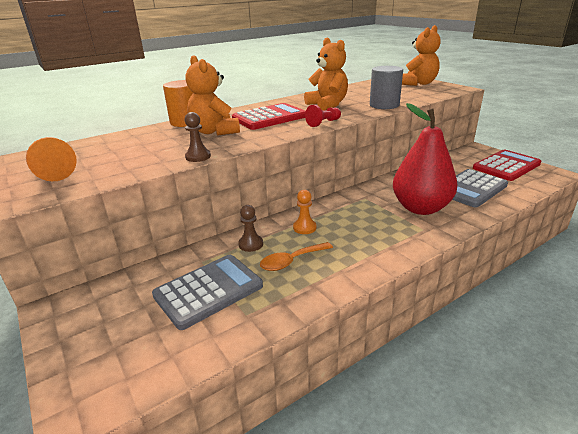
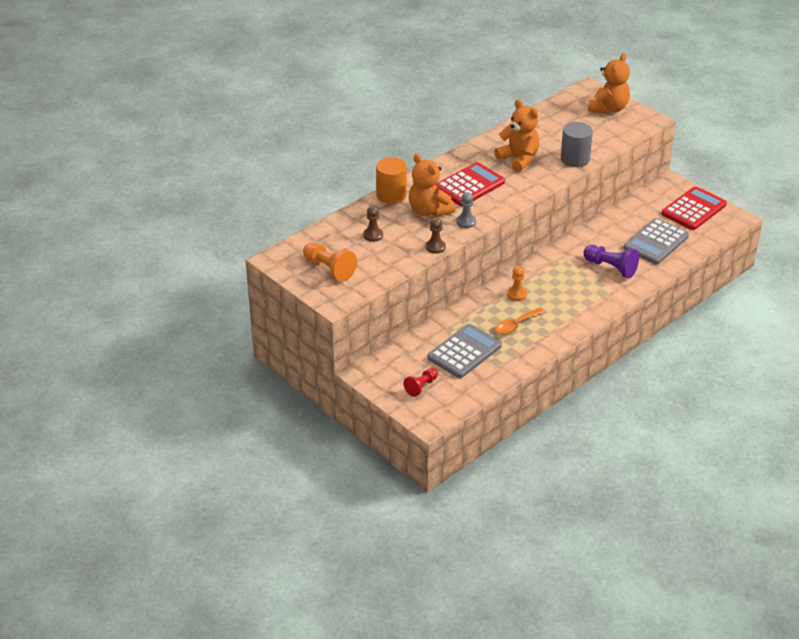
camera: 10 degrees left, 10 degrees up
(249, 139) = (466, 222): none -> grey pawn
(251, 244) = (478, 313): brown pawn -> brown pawn (373, 235)
(323, 123) = (523, 193): red pawn -> red pawn (421, 386)
(420, 208) = (611, 268): red pear -> purple pawn

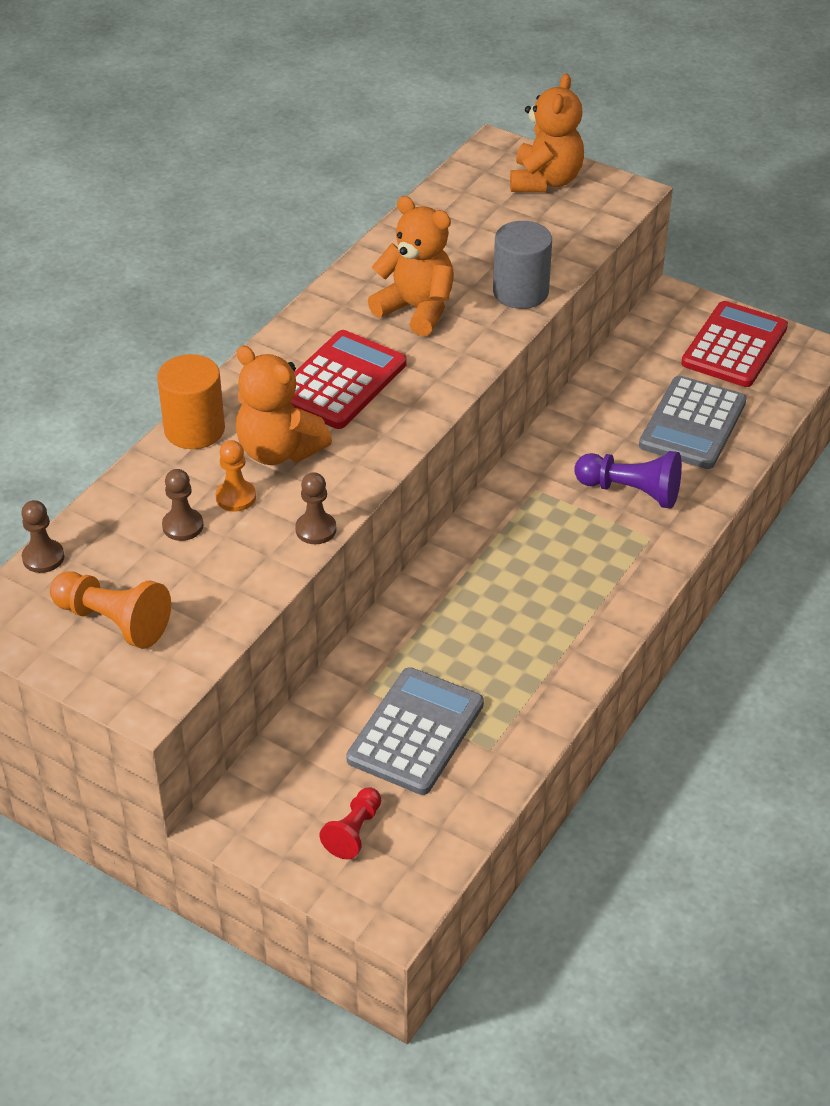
camera: 15 degrees left, 5 degrees up
(304, 238) = (43, 557): none -> brown pawn
(466, 222) = (359, 462): grey pawn -> none
(515, 325) = (495, 651): orange spoon -> none
(517, 294) = (476, 582): orange pawn -> orange pawn (236, 497)

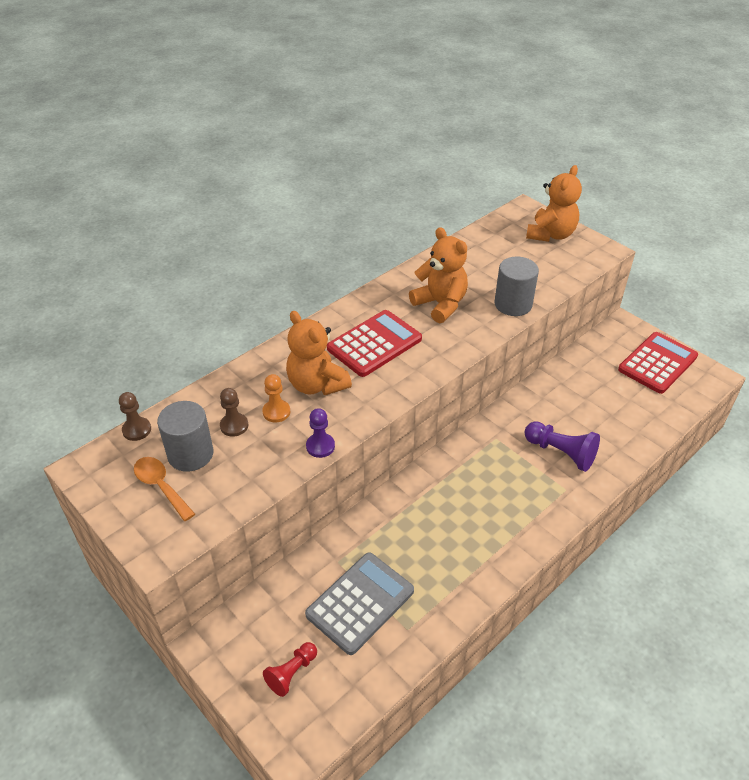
camera: 15 degrees right, 0 degrees up
(113, 621) = (161, 486): orange pawn -> orange spoon
(137, 574) = (190, 454): none -> grey cylinder
(194, 429) = (268, 359): orange cylinder -> none
(316, 529) = (320, 446): brown pawn -> purple pawn
(692, 424) = (615, 412): grey calculator -> none

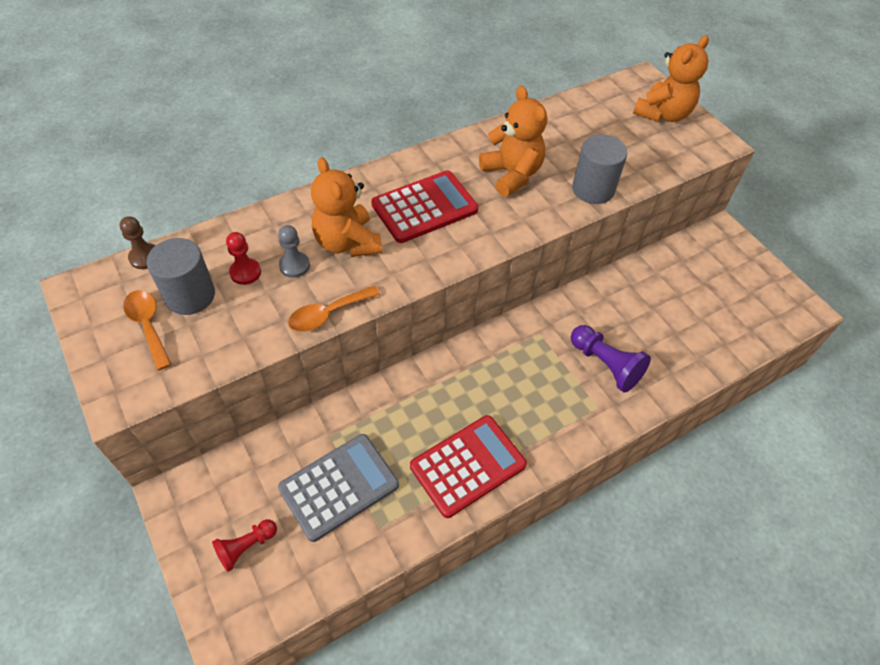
camera: 10 degrees right, 10 degrees up
(234, 426) = (245, 272): brown pawn -> red pawn
(276, 412) = (294, 265): orange pawn -> grey pawn
(320, 446) = (327, 314): purple pawn -> orange spoon
(657, 363) = (747, 283): red calculator -> red calculator (468, 466)

